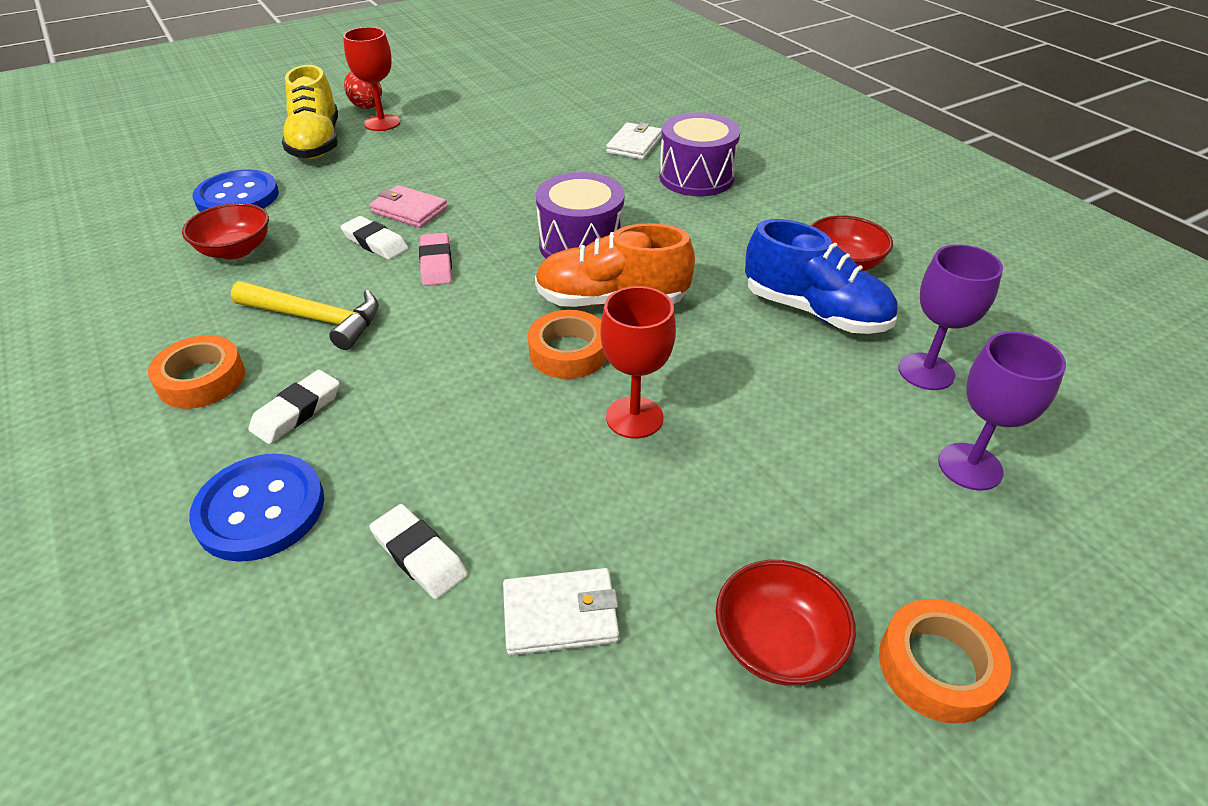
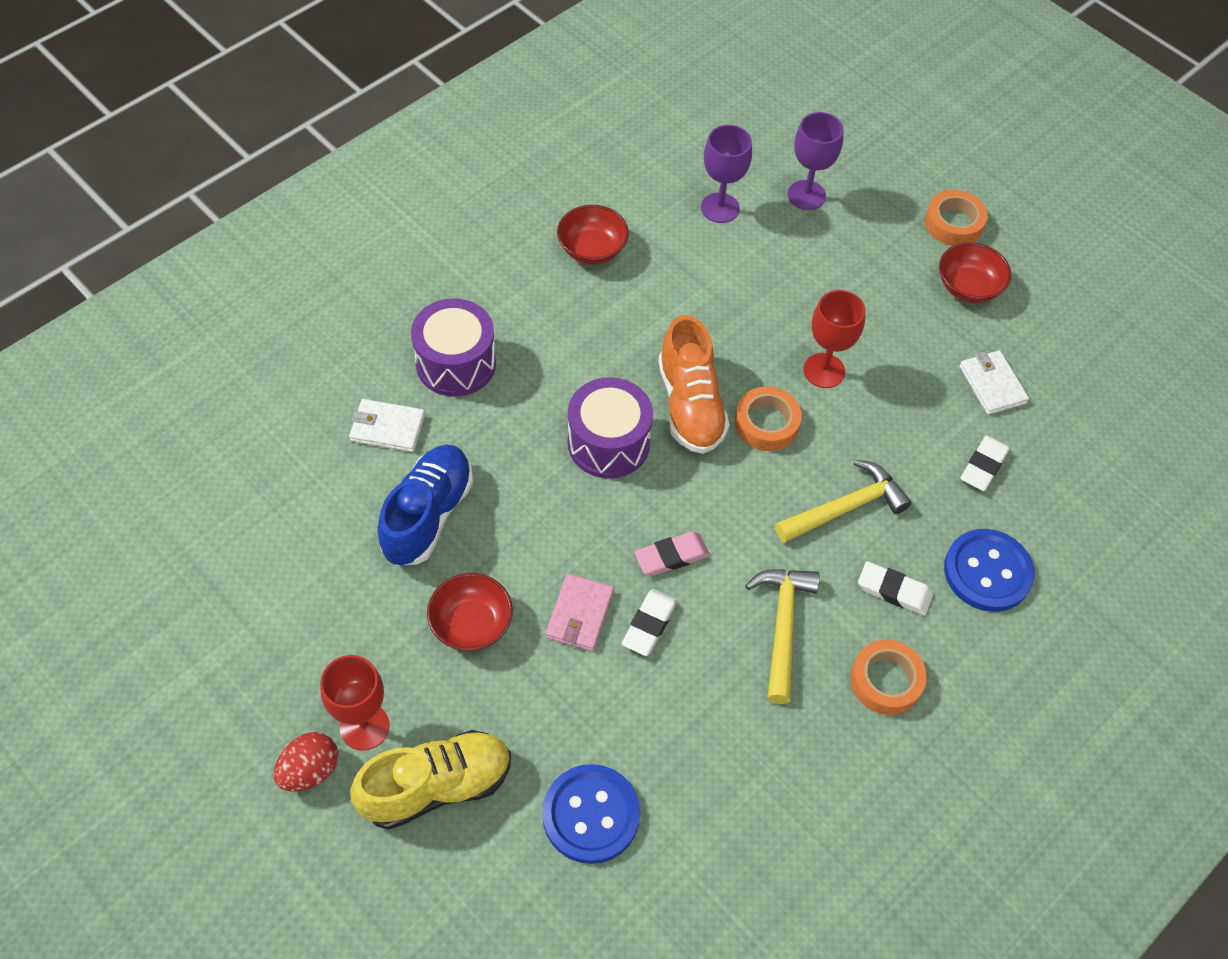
camera: 105 degrees left, 15 degrees up
(235, 250) = (697, 757): red bowl -> red bowl (471, 624)
(426, 394) = (845, 507): none -> yellow hammer
(815, 312) = (666, 268): blue shoe -> blue shoe (428, 515)

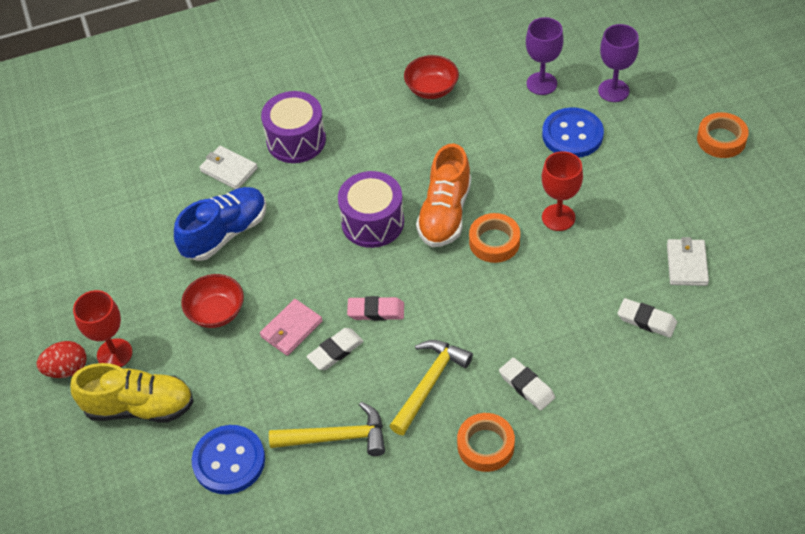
camera: 30 degrees right, 5 degrees down
(845, 507) = (521, 317): yellow hammer -> yellow hammer (336, 437)
(968, 287) = (707, 189): red bowl -> none
(983, 466) = (646, 320): white eraser -> white eraser turned 60 degrees clockwise
(987, 572) = (607, 396): blue button -> blue button (572, 134)

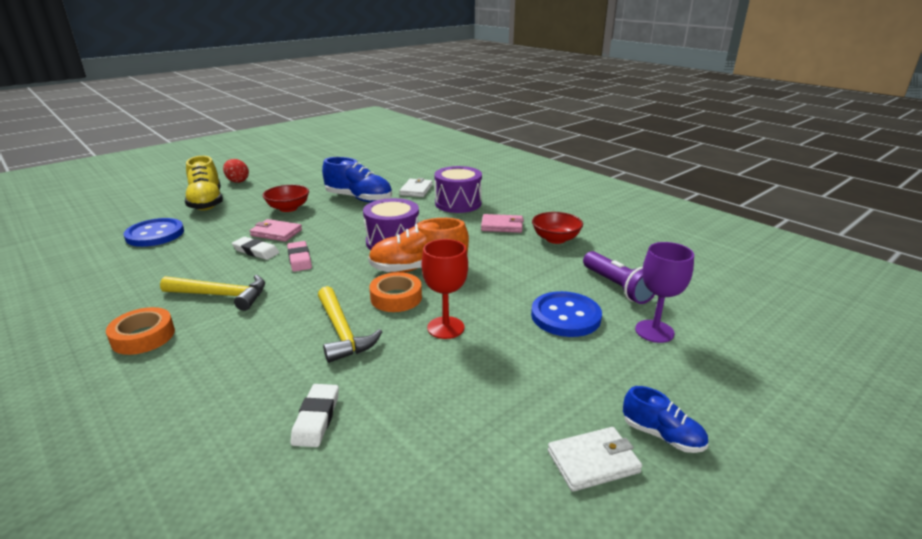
camera: 65 degrees right, 25 degrees down
(114, 354) = (250, 189): red goblet -> none
(336, 437) = (168, 266): yellow hammer -> yellow hammer (342, 332)
(379, 120) = (502, 226): none -> pink wallet
(526, 386) = (216, 347): white eraser -> none
(541, 83) = (617, 287): purple goblet -> purple flashlight
(686, 264) = (419, 439): white wallet -> white wallet (593, 461)
(721, 139) = (662, 435): orange tape -> blue shoe

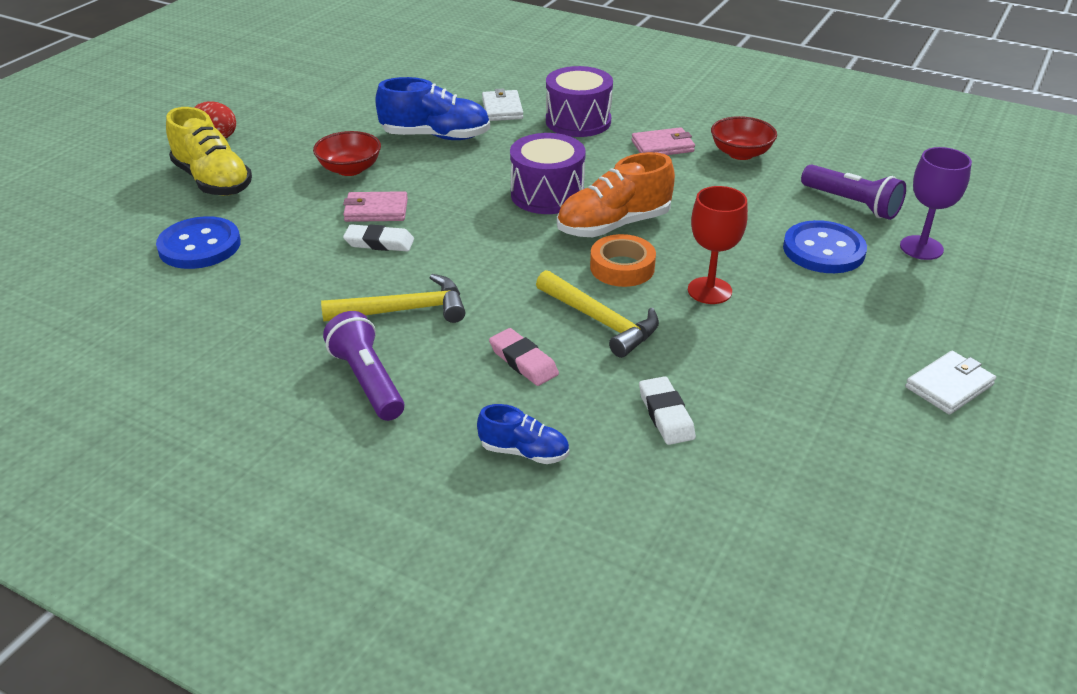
camera: 20 degrees left, 10 degrees up
(143, 337) = (368, 381): orange tape -> purple flashlight
(299, 259) = (451, 242): pink eraser -> pink eraser (523, 361)
(662, 435) = (991, 349): blue shoe -> blue shoe (524, 452)

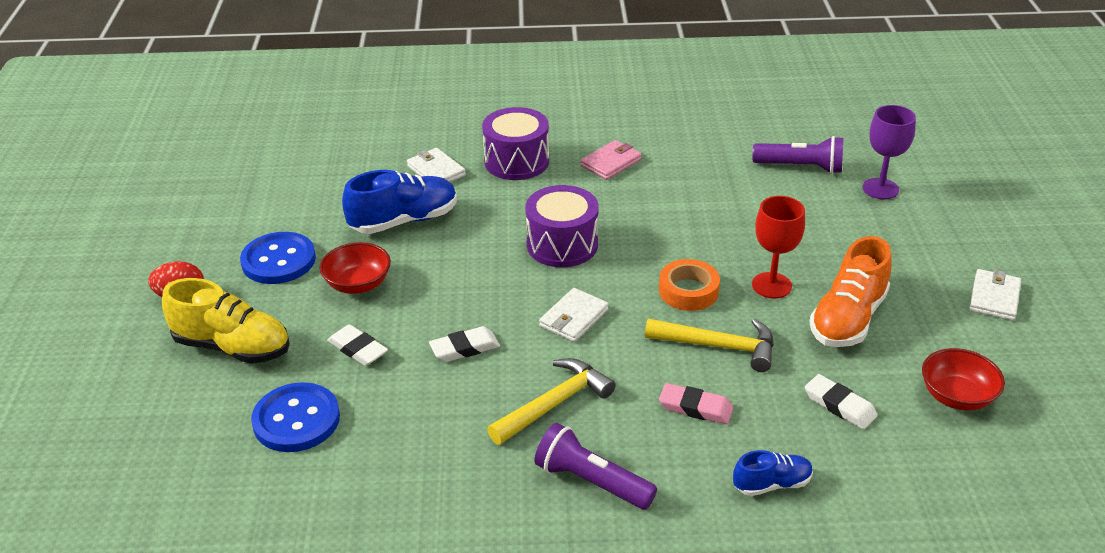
camera: 30 degrees left, 0 degrees up
(298, 214) = (358, 349): none -> white eraser
(376, 210) = (428, 317): pink wallet -> none
(494, 252) = (573, 318): none -> white wallet
(613, 225) = (644, 254): orange shoe -> orange shoe (848, 319)
(740, 153) = (678, 149): red bowl -> red bowl (957, 396)
(823, 250) = (818, 216): blue button -> blue button (278, 260)

